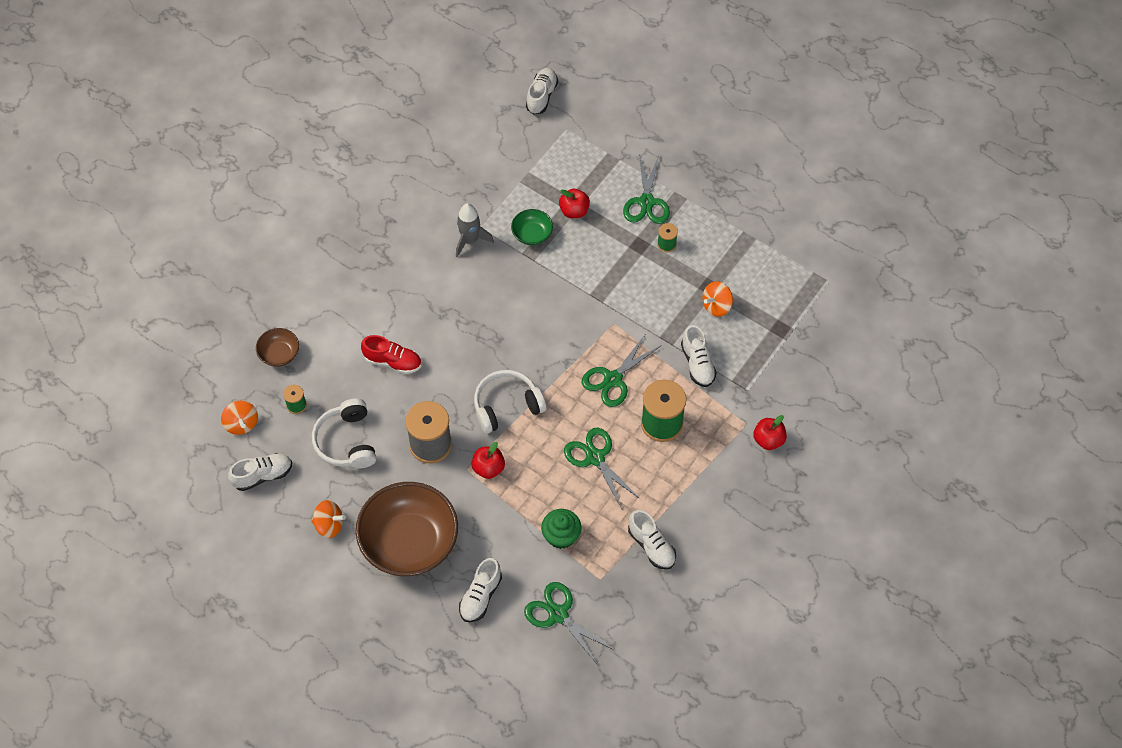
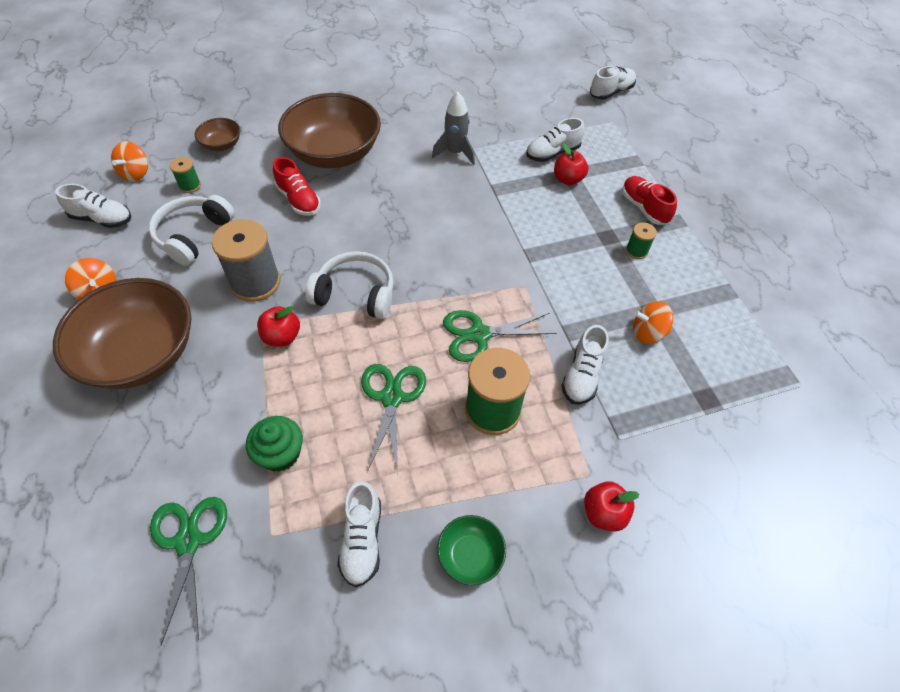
camera: 35 degrees right, 5 degrees down
(377, 303) = (334, 153): none -> brown bowl
(480, 596) = (140, 457): white shoe -> white shoe (552, 153)
(532, 234) = (513, 176): green bowl -> green bowl (470, 555)
(646, 202) = (644, 208): green scissors -> red shoe

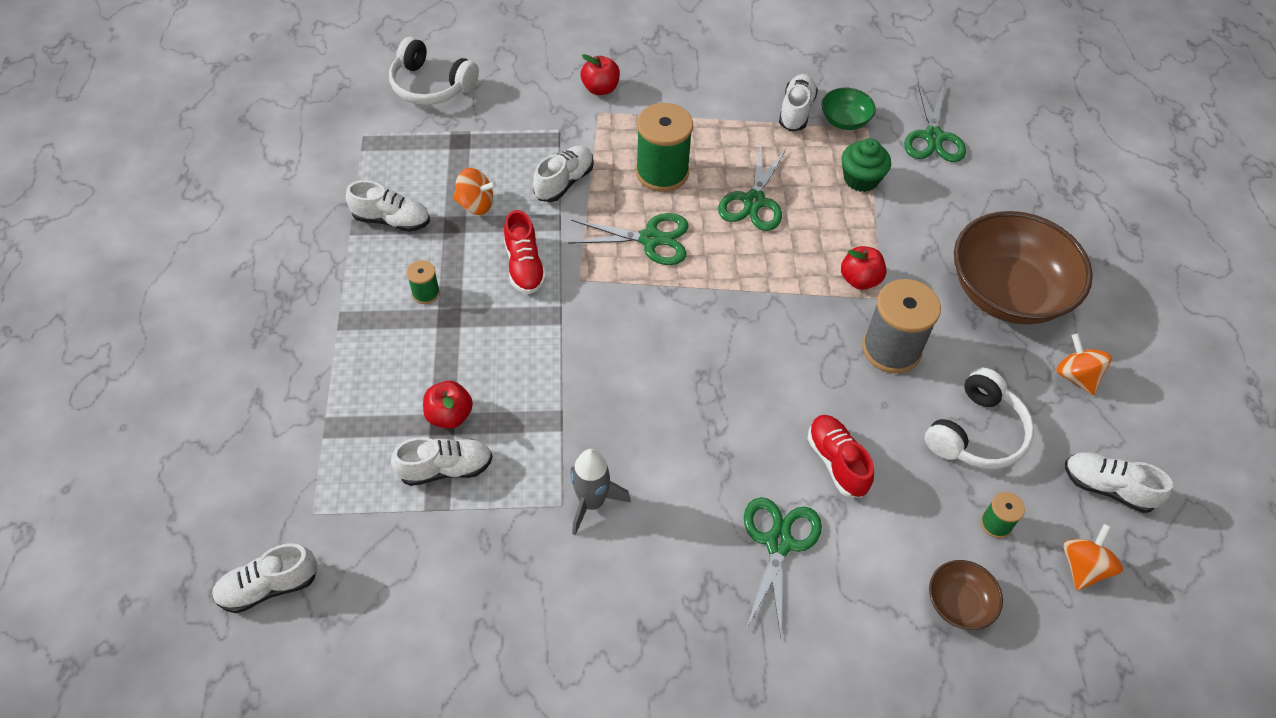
camera: 165 degrees left, 0 degrees up
(334, 153) = (779, 543): brown bowl -> green scissors
(355, 294) = (775, 310): white headphones -> white headphones (431, 85)
(470, 555) = (714, 87): green bowl -> green bowl (845, 120)
(644, 208) = (376, 348): red shoe -> red shoe (524, 266)
(706, 303) = (392, 220): none -> white shoe

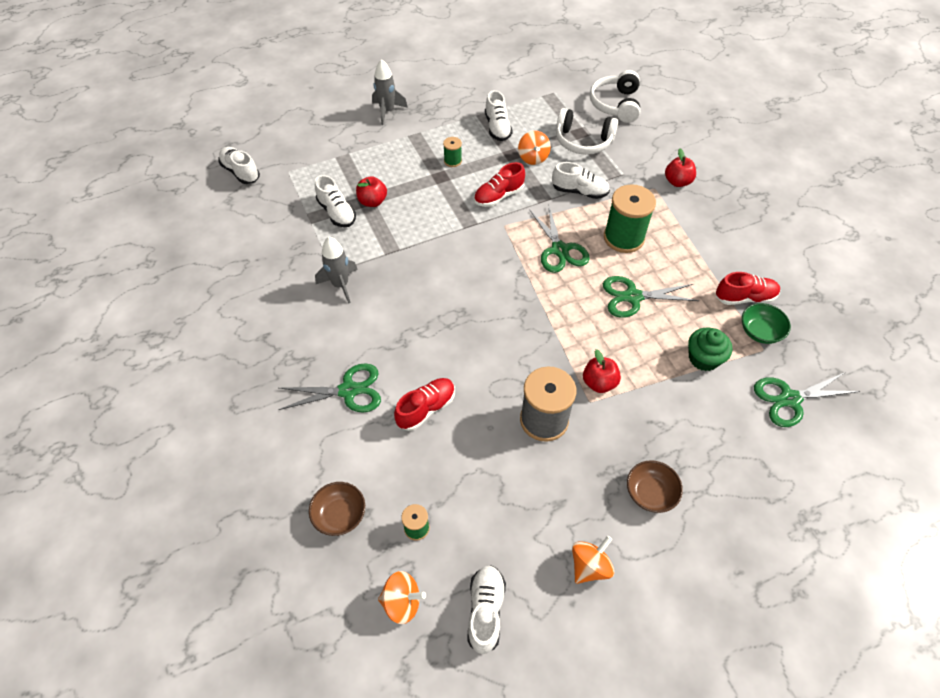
camera: 70 degrees right, 0 degrees up
(263, 338) = (387, 111): none -> grey rocket
(796, 111) = (744, 298): white shoe -> red shoe
(976, 433) = (494, 497): white headphones -> white headphones (583, 141)
(1007, 292) = (650, 493): brown bowl -> brown bowl, size x0.45

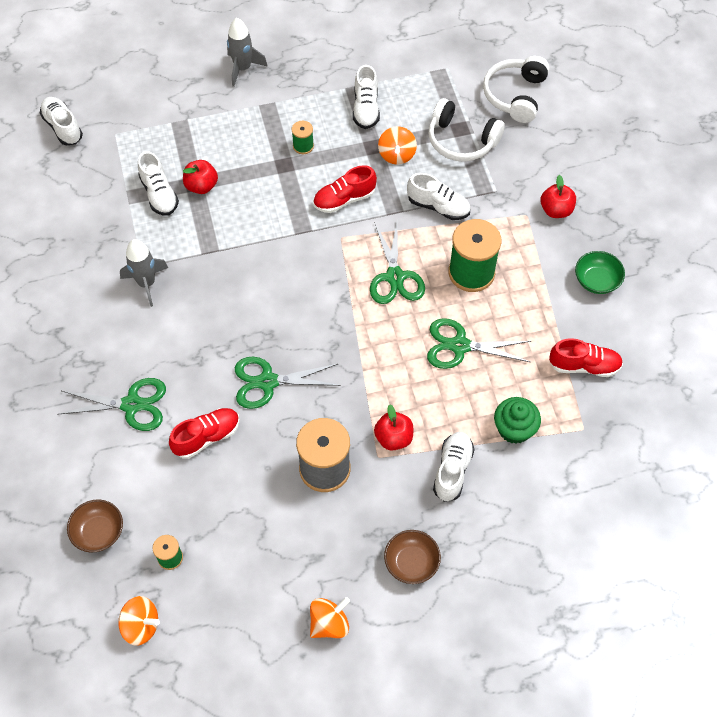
camera: 10 degrees right, 5 degrees up
(485, 611) = (218, 648): white shoe -> white shoe (452, 470)
(760, 332) = (587, 408): green bowl -> green bowl (596, 281)
(789, 399) = (592, 489): green scissors -> green scissors (267, 382)

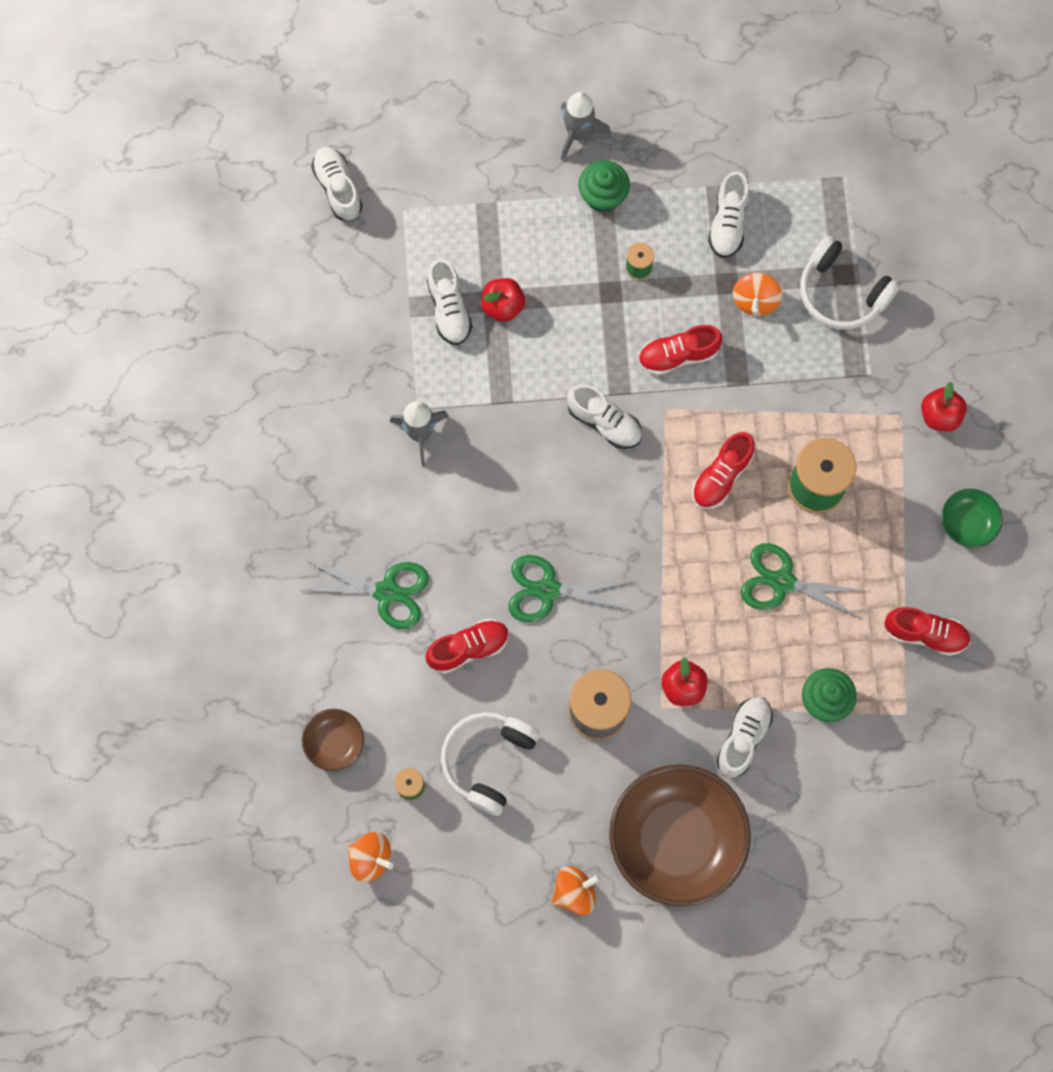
camera: 10 degrees right, 15 degrees up
(268, 104) = (603, 195): none -> green cupcake
(395, 277) = (721, 476): green scissors -> red shoe
(411, 563) = (676, 839): brown bowl -> brown bowl, size x2.21
(438, 207) = (793, 385): white shoe -> white shoe (604, 422)
(515, 95) = (925, 234): white headphones -> white headphones (488, 760)

